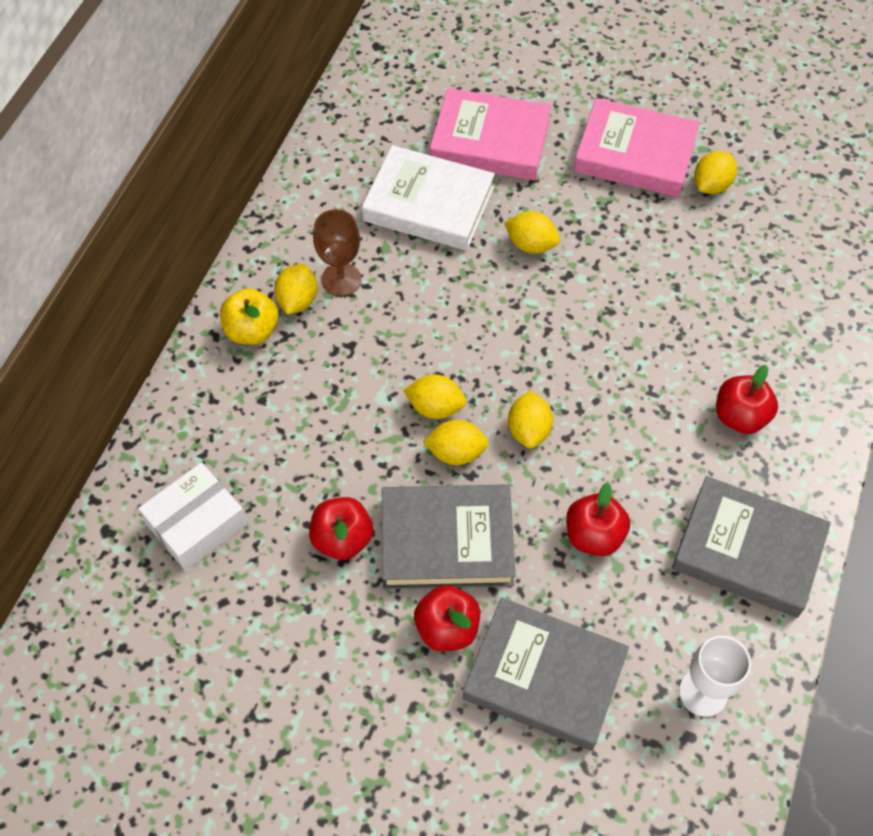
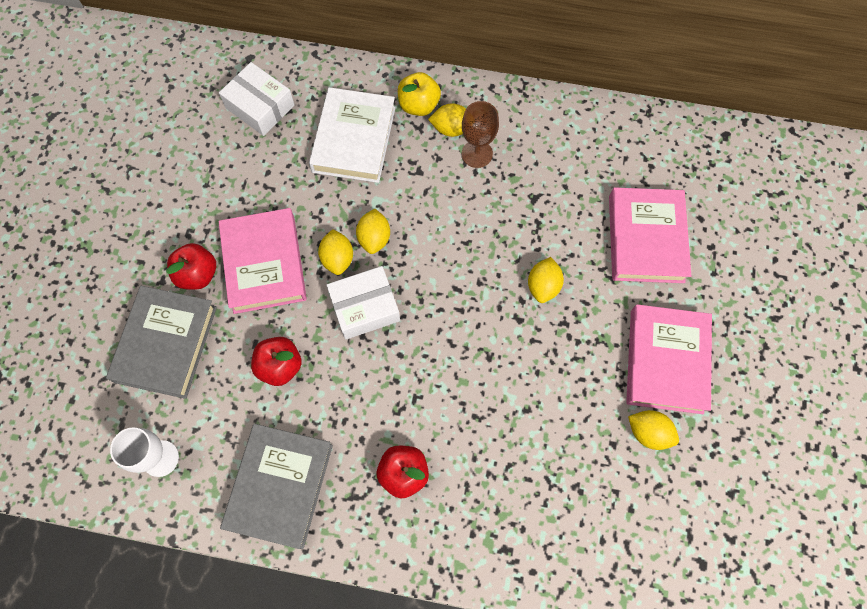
camera: 80 degrees right, 10 degrees up
(342, 539) = (259, 196): red apple -> none
(428, 204) = (565, 202): white book -> white book (353, 139)
(447, 541) = (264, 264): grey book -> pink book
(528, 430) = (365, 307): yellow lemon -> white box

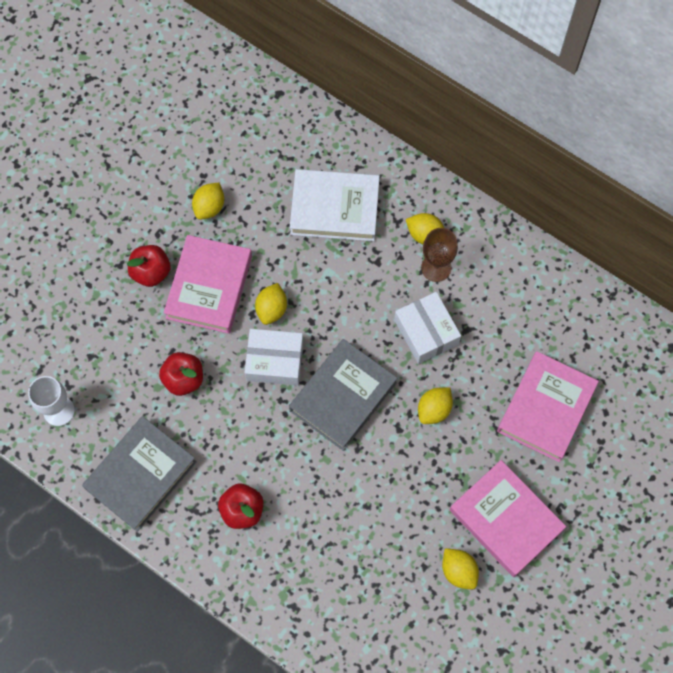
camera: 25 degrees right, 0 degrees up
(166, 344) = (101, 320): grey book -> grey book (343, 396)
(260, 107) = (267, 144): white box -> white box (426, 332)
(353, 139) = (335, 208): white book -> white book turned 60 degrees clockwise
(374, 238) = (310, 305): yellow lemon -> yellow lemon (209, 207)
(419, 105) = (407, 201): yellow apple -> none
(665, 361) = (505, 520): pink book -> pink book turned 75 degrees counterclockwise

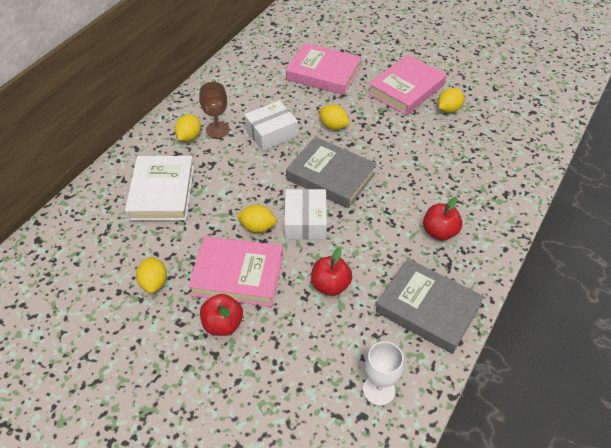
camera: 95 degrees left, 20 degrees down
(209, 207) = (154, 283): yellow lemon -> yellow lemon turned 60 degrees clockwise

